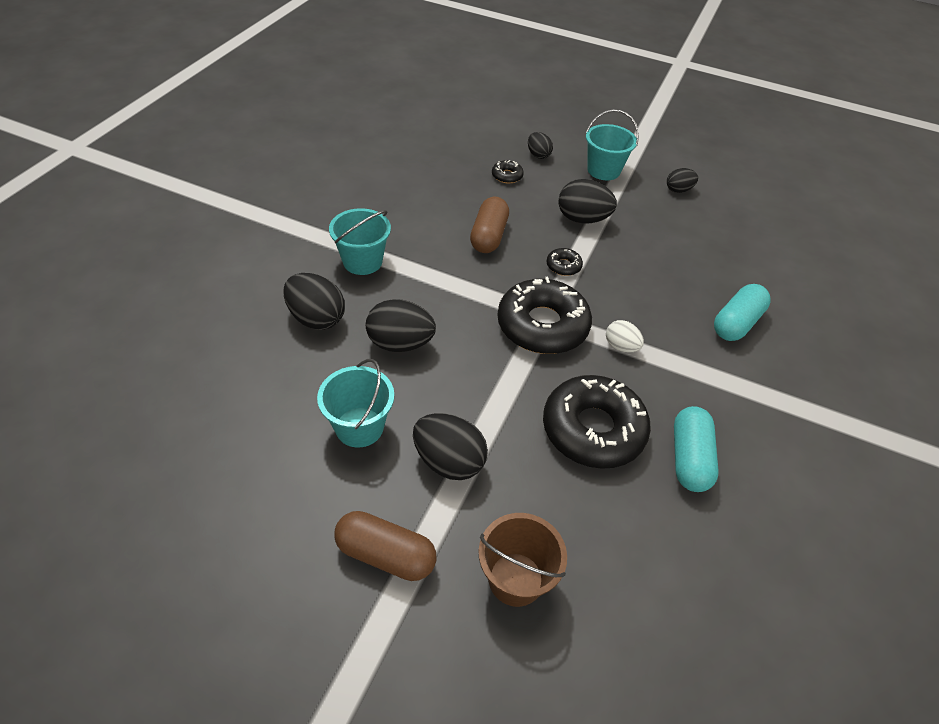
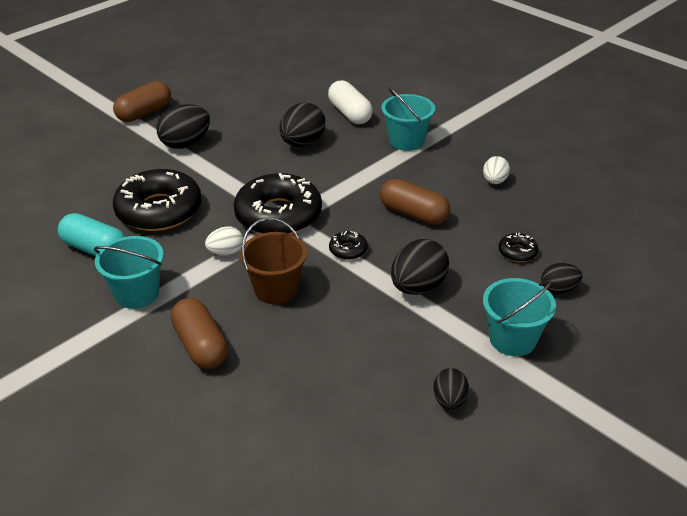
camera: 115 degrees right, 10 degrees down
(316, 318) = (350, 113): black egg -> white capsule
(359, 427) = (239, 117): turquoise bucket -> turquoise bucket (137, 293)
(412, 196) = (494, 181): none -> white egg
(515, 579) = (88, 150): brown bucket -> brown bucket (276, 289)
(736, 323) = (201, 346): turquoise capsule -> brown capsule

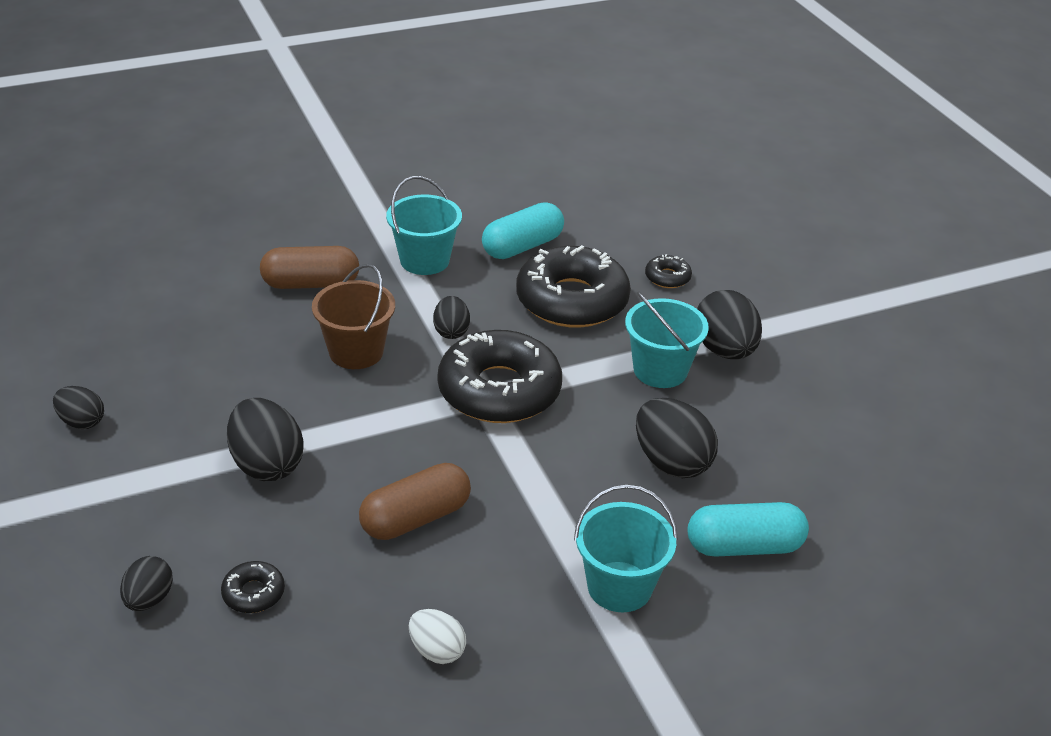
camera: 110 degrees right, 0 degrees up
(144, 113) = (833, 330): brown capsule -> none
(226, 252) = (451, 331): white egg -> black egg
(348, 250) = (383, 429): black donut -> black donut (667, 277)
(350, 113) = (744, 546): white capsule -> turquoise capsule
(513, 339) = (112, 510): turquoise bucket -> turquoise bucket (660, 370)

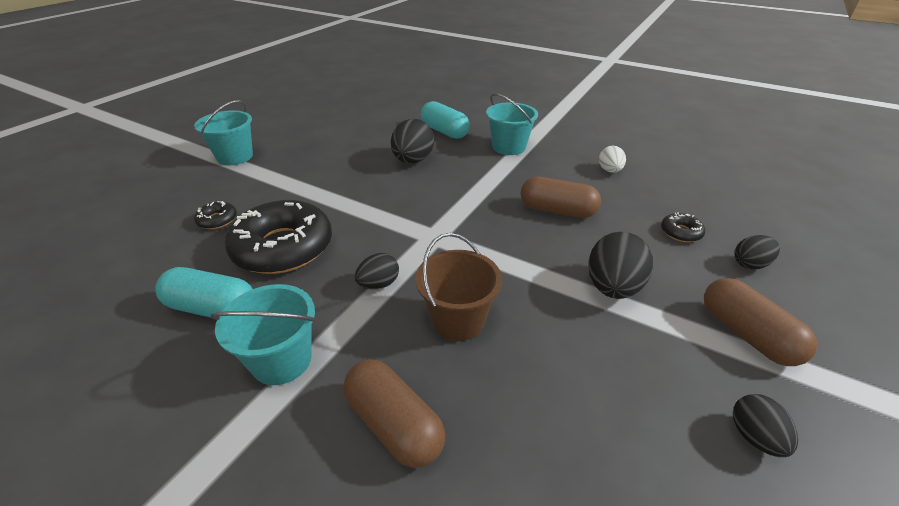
camera: 125 degrees left, 0 degrees up
(118, 502) = (746, 334): none -> brown capsule
(499, 390) = (420, 232): black donut -> none
(660, 370) = (336, 188): turquoise bucket -> turquoise bucket (235, 157)
(724, 350) = (293, 175): black egg -> none

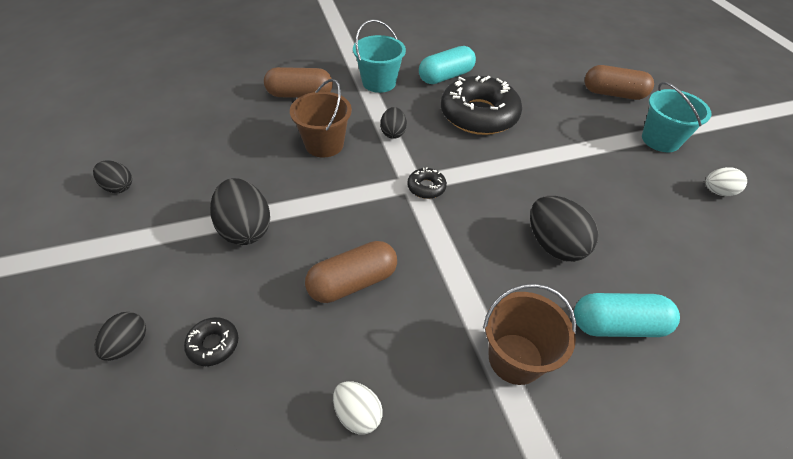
camera: 130 degrees right, 10 degrees up
(217, 220) = (545, 102): black donut -> black donut (426, 187)
(284, 129) = (718, 192): none -> white egg
(508, 147) = (515, 358): turquoise bucket -> brown bucket
(746, 334) = (127, 254): brown capsule -> brown capsule (613, 94)

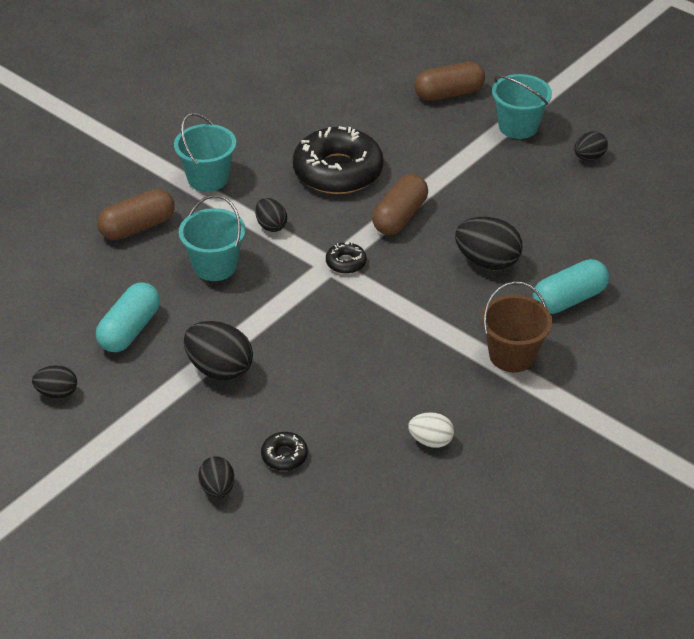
camera: 30 degrees left, 5 degrees down
(324, 144) = (215, 266): brown bucket -> turquoise bucket
(352, 282) = (351, 364): brown capsule -> brown capsule (399, 217)
(446, 76) = (271, 142): turquoise capsule -> turquoise capsule (130, 330)
(718, 192) = (589, 157): white egg -> black egg

